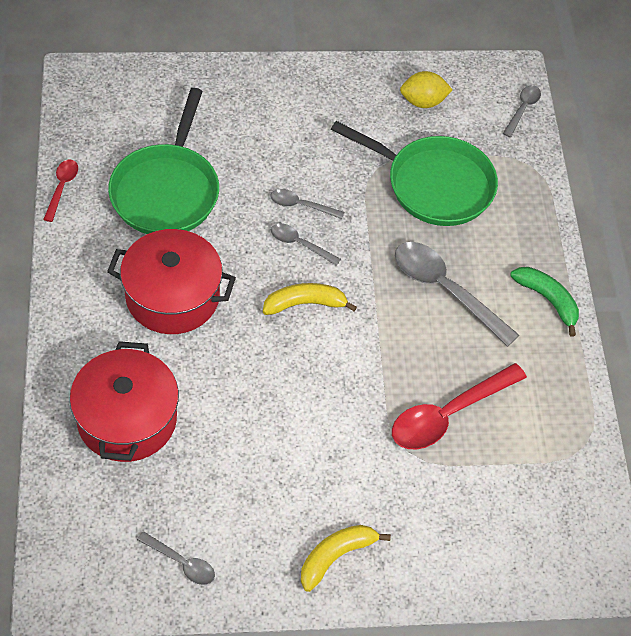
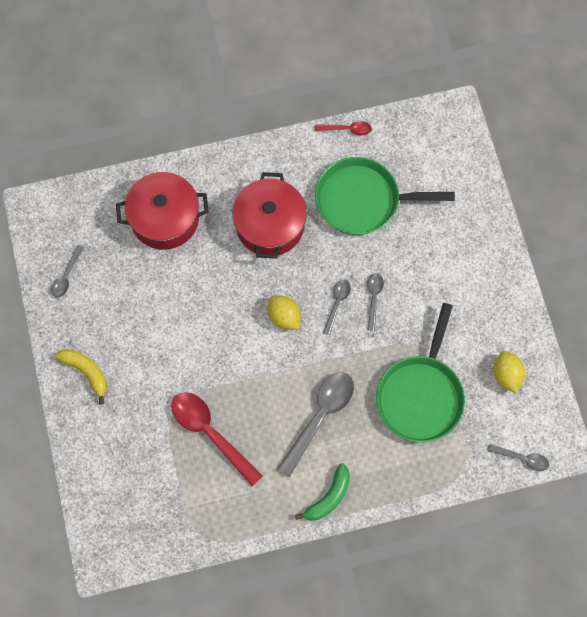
camera: 85 degrees right, 15 degrees up
(305, 304) = (284, 317): yellow banana -> yellow lemon

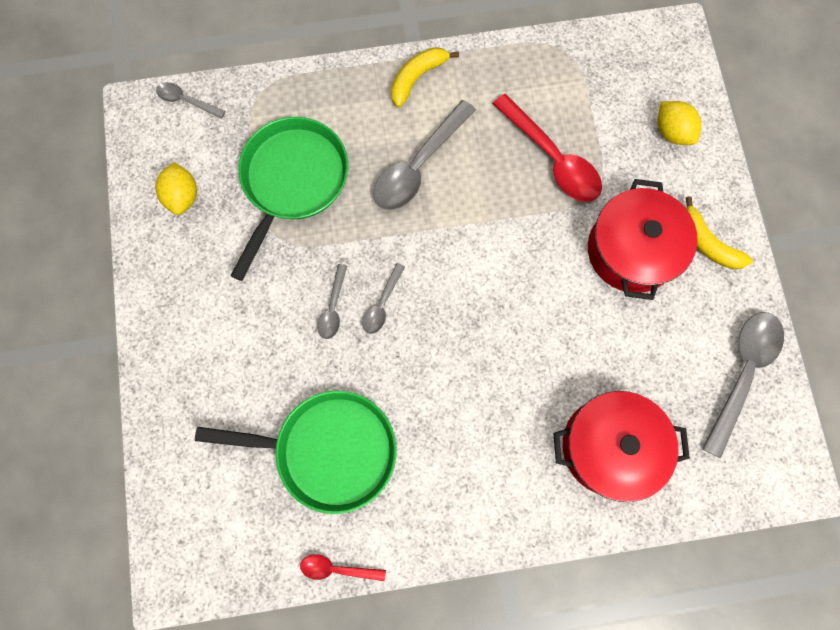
camera: 175 degrees left, 5 degrees up
(66, 276) = (742, 373): grey spoon -> grey spoon, size x1.93
(270, 225) = (462, 423): red pot -> red pot (631, 250)
(284, 317) = (453, 292): yellow lemon -> yellow lemon (672, 132)
(329, 497) = (417, 78): green banana -> yellow banana

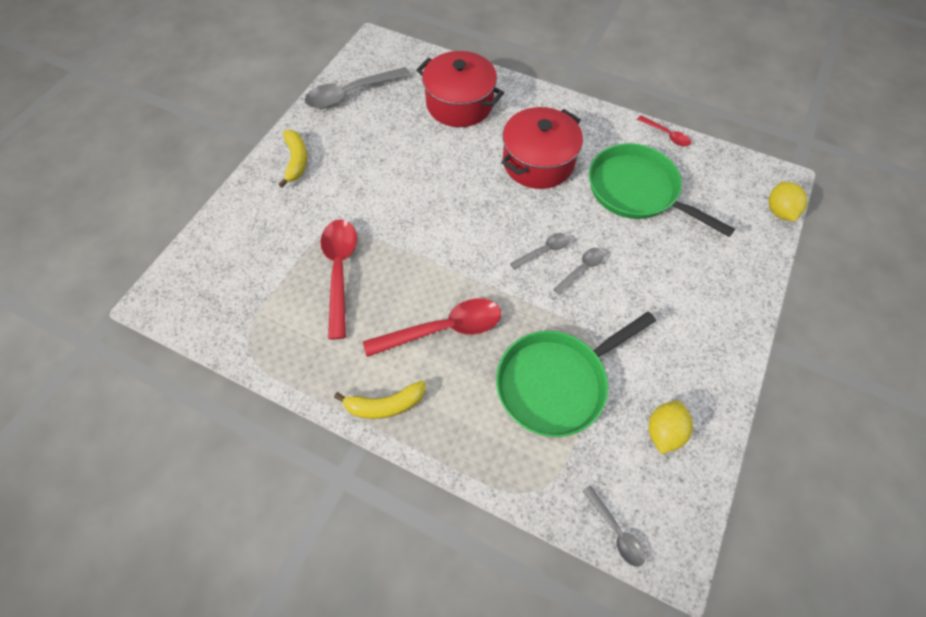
camera: 145 degrees left, 15 degrees down
(418, 166) = (443, 329): grey spoon -> red spoon
(631, 250) = (347, 184): red pot -> red pot (538, 162)
(672, 132) = (241, 236): yellow lemon -> yellow lemon (779, 211)

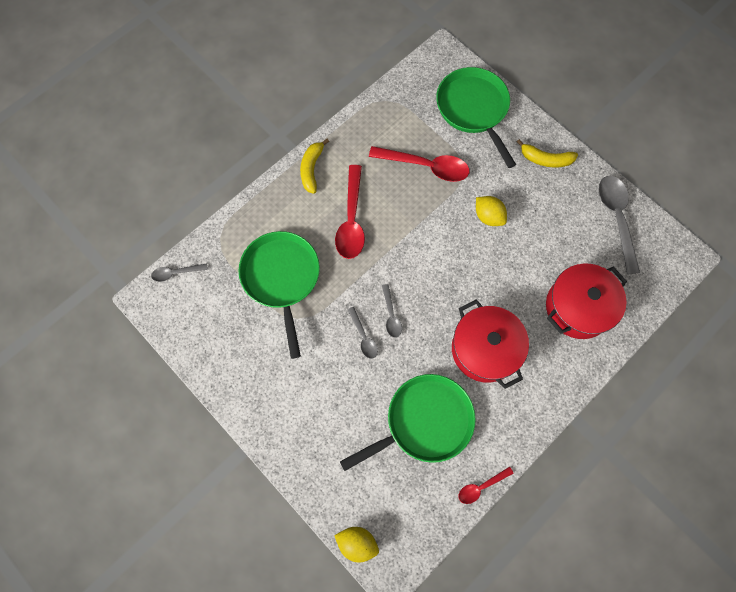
camera: 110 degrees right, 10 degrees up
(242, 243) = (473, 109): none -> green pan
(663, 431) = (218, 333): yellow lemon -> yellow lemon (488, 216)

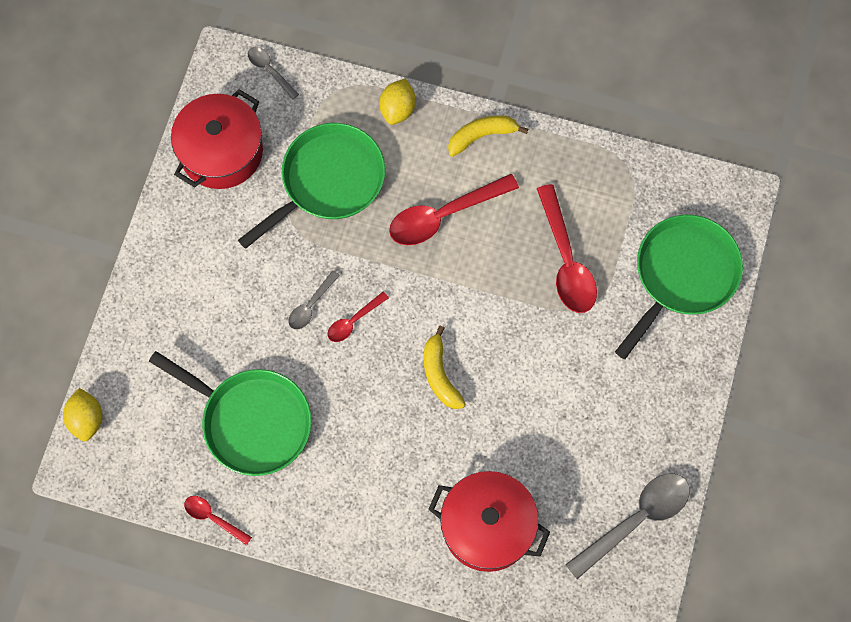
camera: 60 degrees right, 0 degrees up
(391, 315) = (353, 321): grey spoon -> red spoon
(485, 349) = (372, 445): red pot -> red pot (221, 152)
(488, 216) = (544, 366): yellow lemon -> yellow lemon (397, 109)
(545, 159) = (666, 396): yellow banana -> yellow banana (440, 374)

